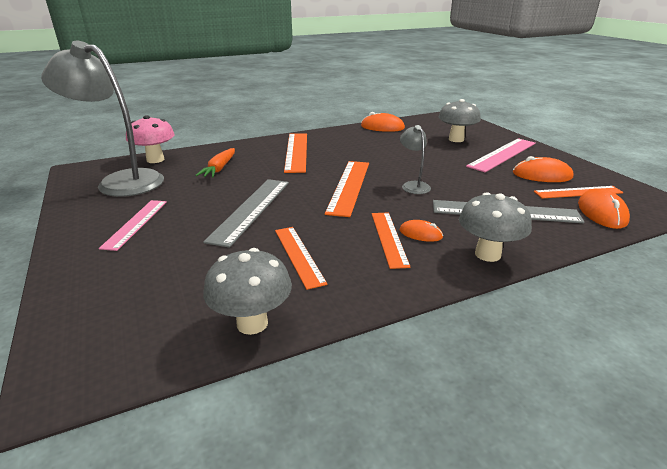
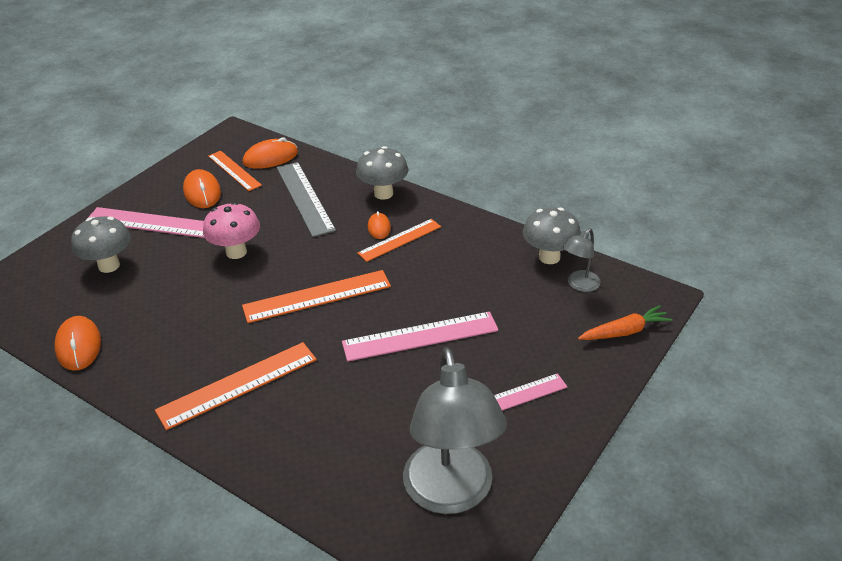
camera: 120 degrees left, 10 degrees up
(155, 160) = (364, 518): pink mushroom -> pink mushroom (236, 252)
(219, 168) = (344, 425): orange carrot -> orange carrot (624, 331)
(251, 209) = (420, 337): grey ruler -> pink ruler
(298, 255) = (465, 272): orange ruler -> none
(413, 185) = (283, 257): grey lamp -> grey lamp (579, 285)

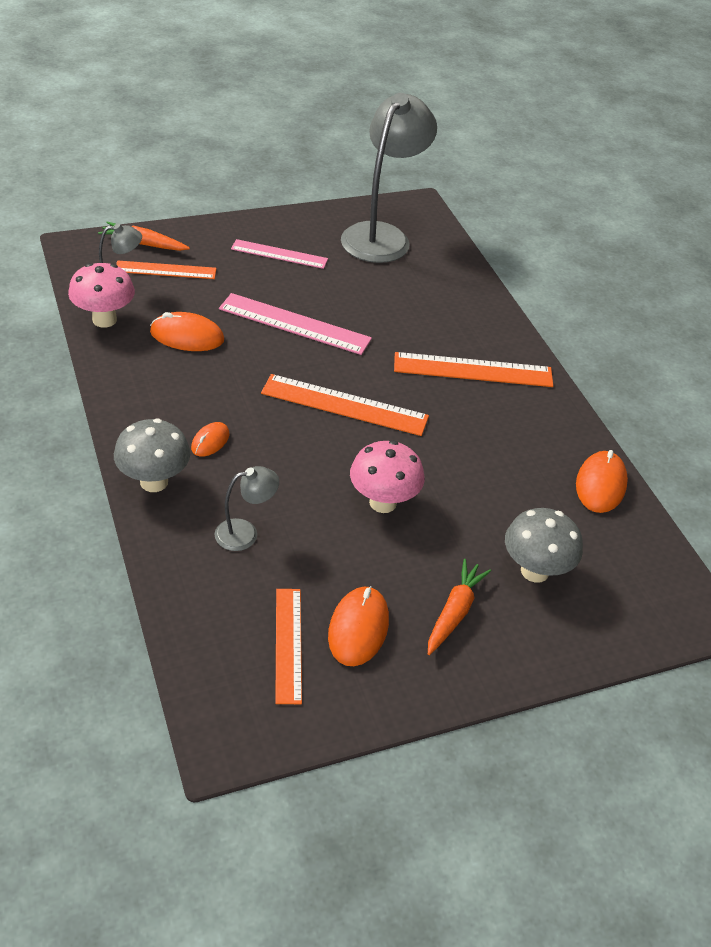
camera: 150 degrees left, 5 degrees up
(151, 222) = (454, 612): pink ruler -> orange carrot
(270, 157) = (220, 638): orange mouse -> orange mouse (187, 336)
(304, 198) = (245, 533): grey ruler -> grey lamp
(400, 240) = (207, 415): orange ruler -> orange ruler (165, 270)
(549, 257) = (104, 320): grey mushroom -> pink mushroom

